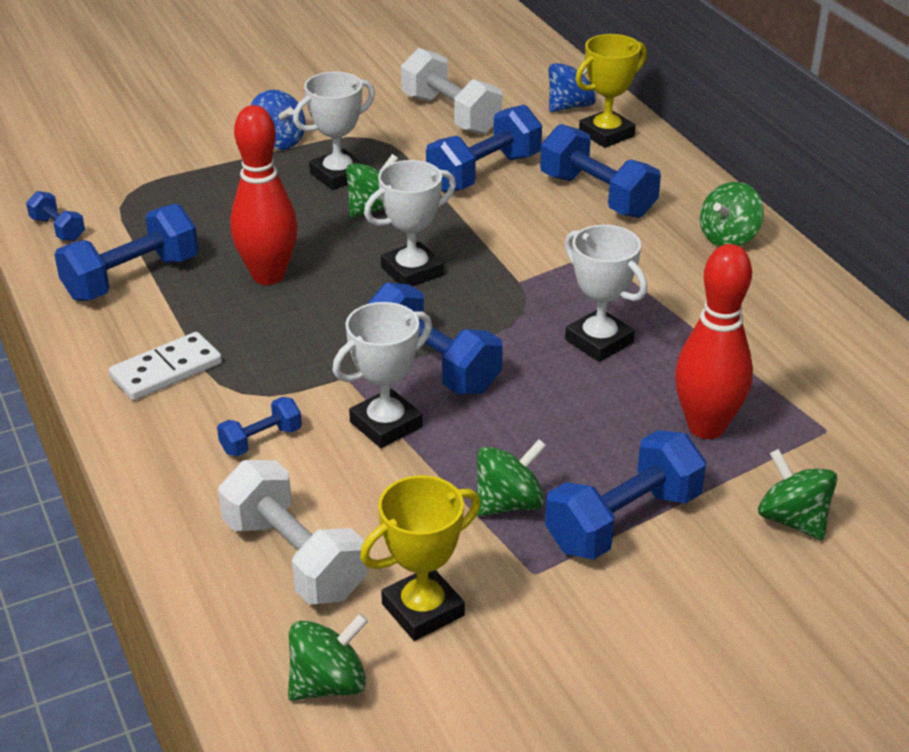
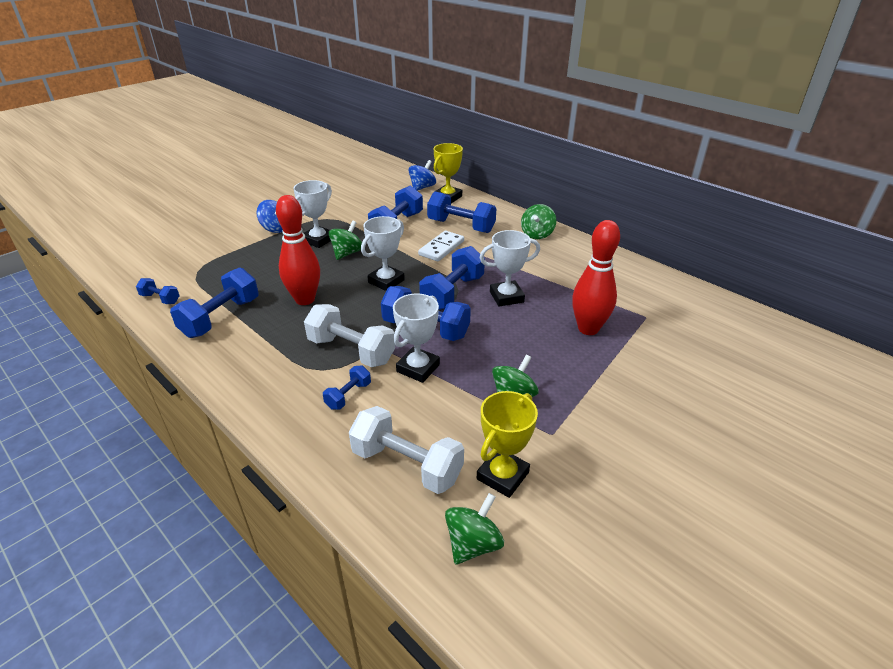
camera: 20 degrees left, 0 degrees up
(166, 370) = (268, 367): white domino -> white domino (441, 248)
(450, 114) = (363, 201): white dumbbell -> white dumbbell (351, 350)
(599, 341) = (506, 297): white trophy -> white trophy turned 45 degrees counterclockwise
(623, 521) = (580, 390): blue dumbbell -> blue dumbbell (452, 293)
(792, 520) = (663, 367): green spinning top -> none

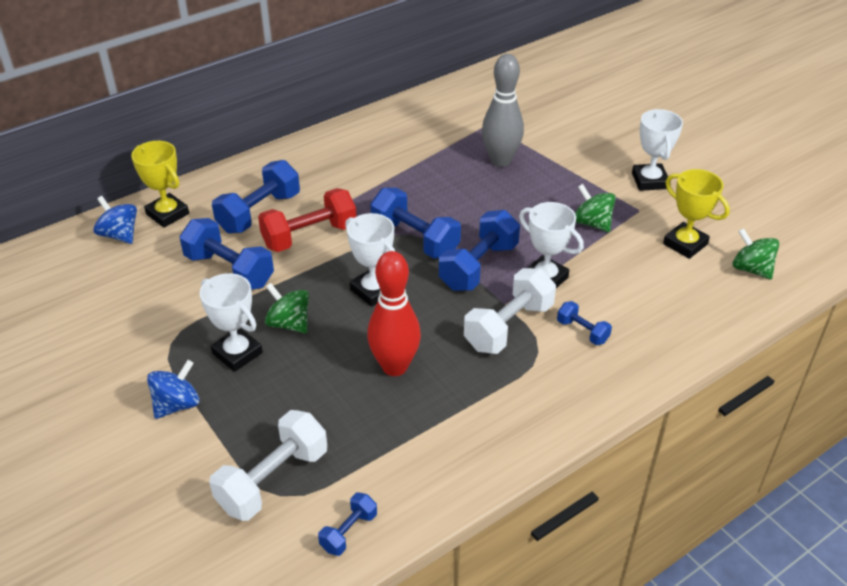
camera: 80 degrees left, 5 degrees up
(221, 317) = (416, 452): blue dumbbell -> none
(407, 465) = (674, 297): white dumbbell -> white dumbbell (273, 480)
(441, 248) = (309, 236): white domino -> red dumbbell
(506, 297) = (433, 201): white trophy -> white trophy (649, 181)
(537, 234) = (307, 157): green spinning top -> none
(588, 329) = (500, 161): red bowling pin -> grey bowling pin

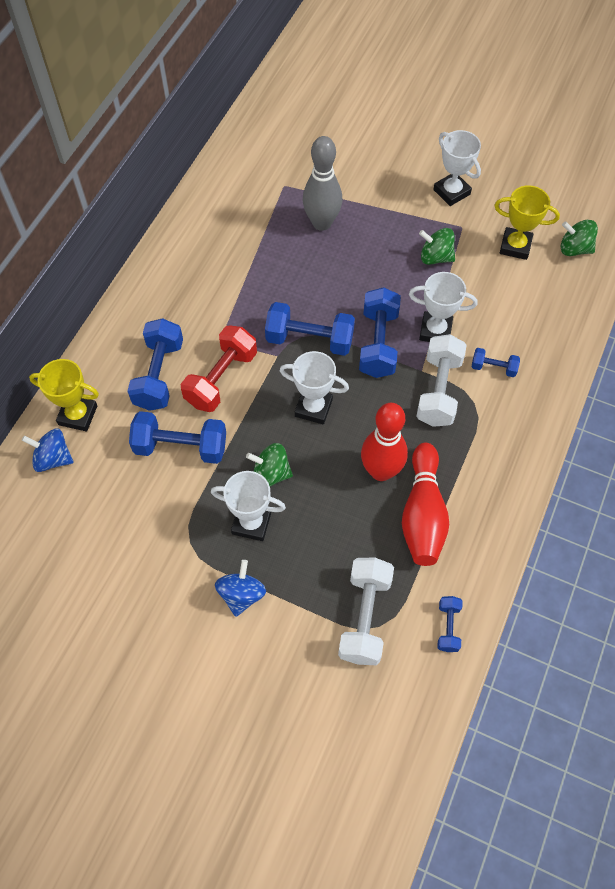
camera: 30 degrees left, 20 degrees up
(406, 420) = (422, 514): none -> red bowling pin

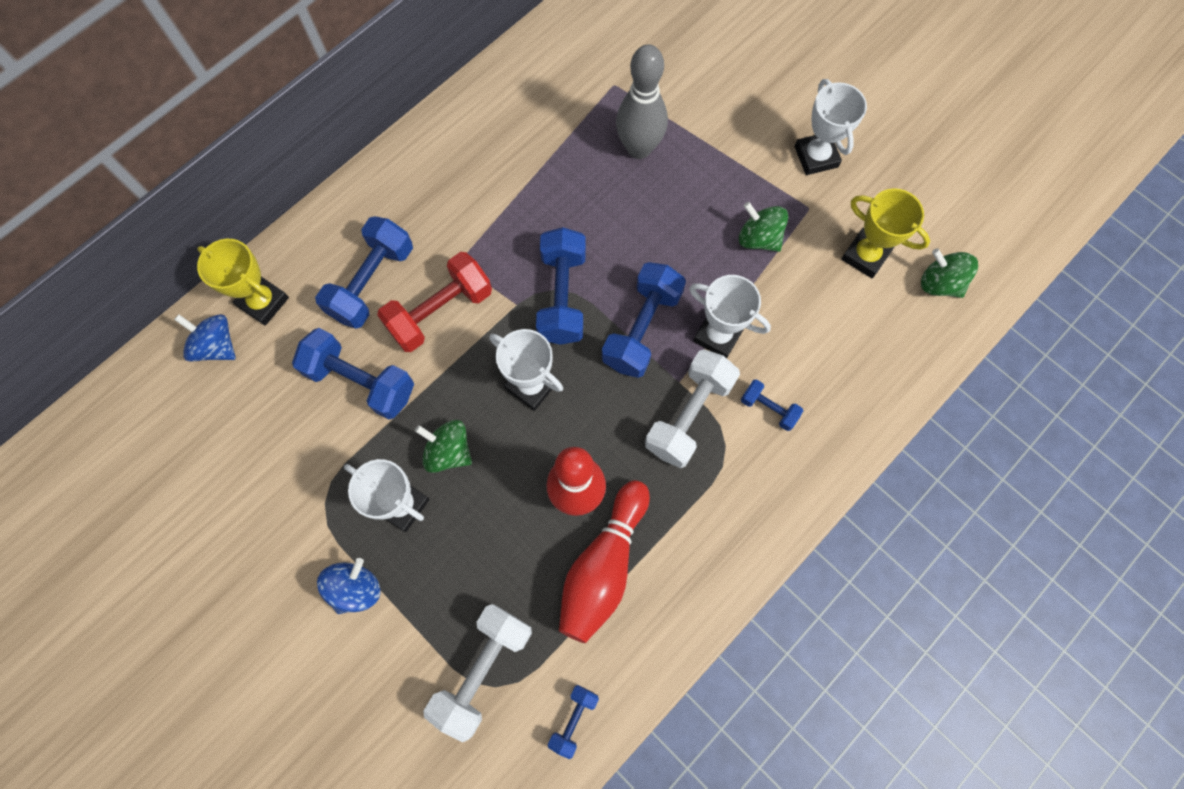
camera: 20 degrees right, 10 degrees up
(309, 340) = (562, 296): blue dumbbell -> blue dumbbell turned 60 degrees clockwise

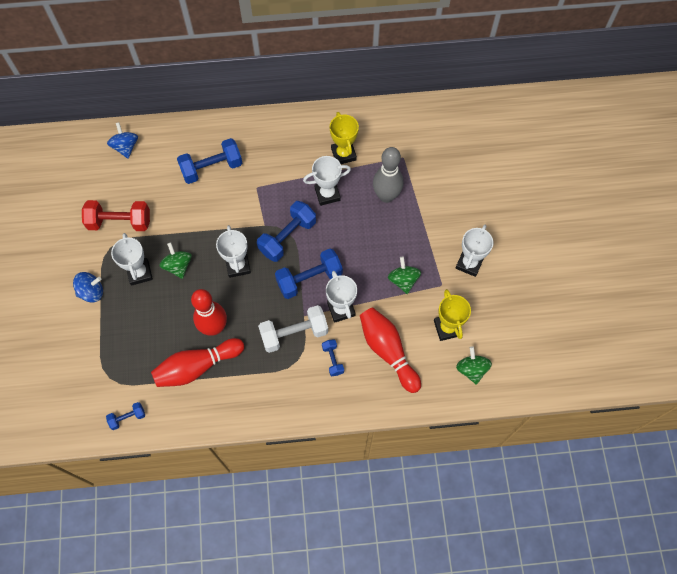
camera: 40 degrees right, 5 degrees down
(263, 302) = (160, 142): yellow trophy -> yellow trophy (343, 154)
(361, 381) = (169, 207): blue dumbbell -> none
(440, 311) = (229, 203): red dumbbell -> red dumbbell (120, 222)
(483, 669) = (111, 367): white dumbbell -> none
(562, 201) = (327, 194): none -> white trophy
(823, 341) = (388, 351): none -> red bowling pin

